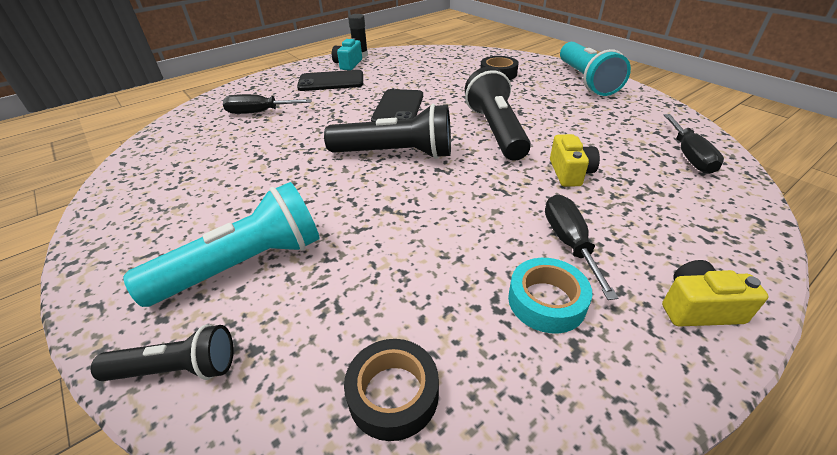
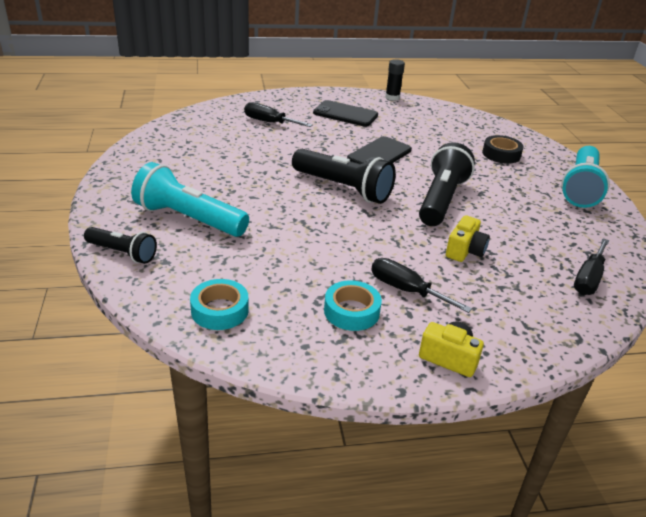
camera: 25 degrees right, 5 degrees down
(245, 265) = (189, 218): turquoise flashlight -> turquoise flashlight turned 150 degrees counterclockwise
(348, 64) = (373, 103): turquoise camera -> none
(393, 394) = (220, 310): black tape -> turquoise tape
(569, 243) = (406, 290): black screwdriver -> black screwdriver turned 75 degrees counterclockwise

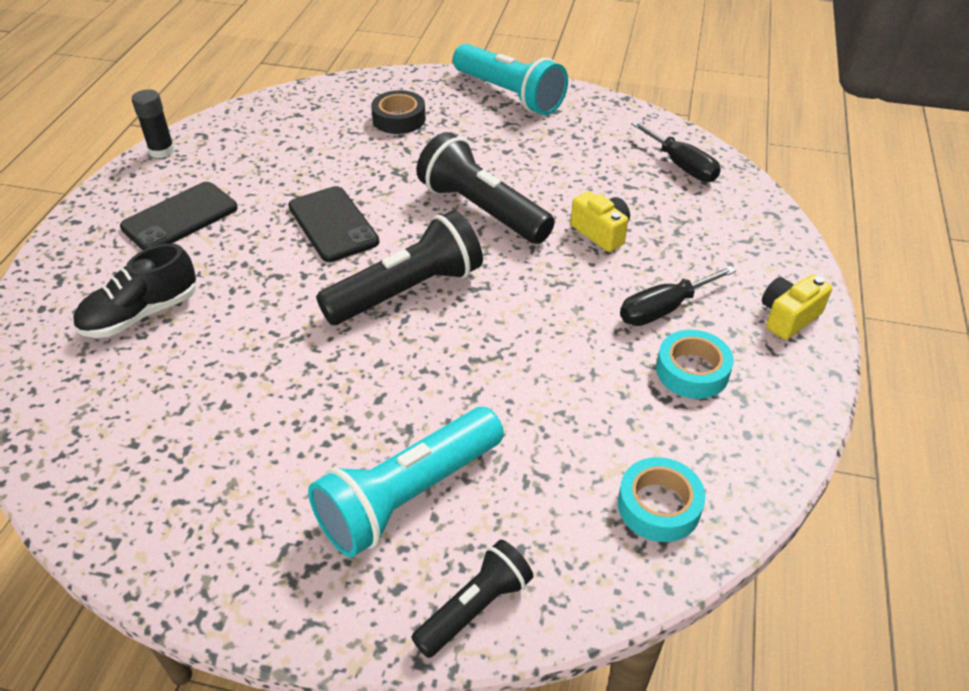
camera: 65 degrees left, 10 degrees up
(269, 122) = (141, 314): black screwdriver -> black shoe

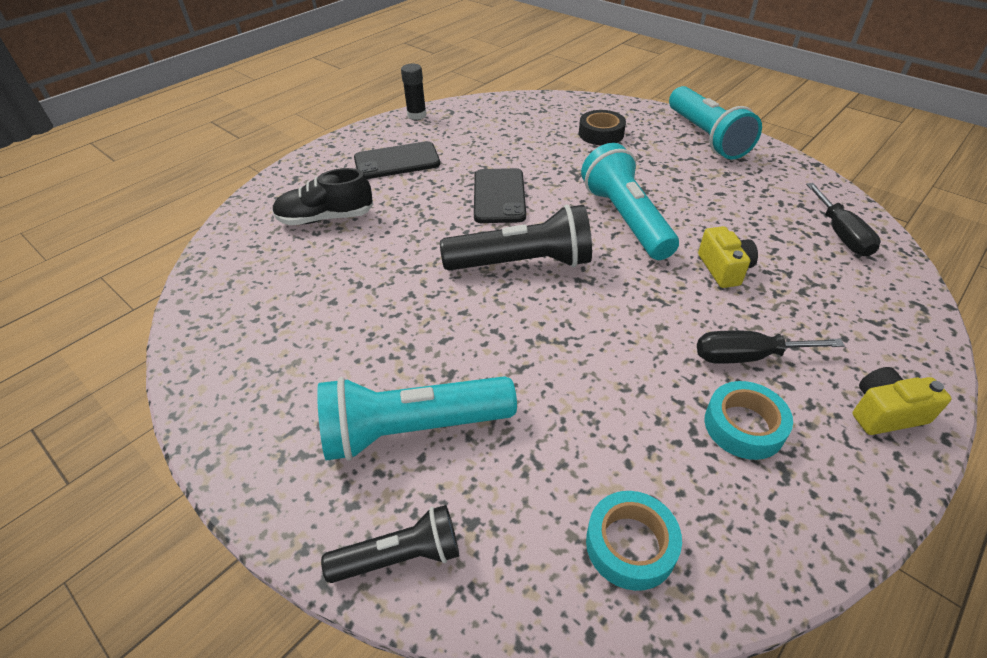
camera: 30 degrees right, 0 degrees up
(482, 210) = (626, 219): black flashlight -> turquoise flashlight

